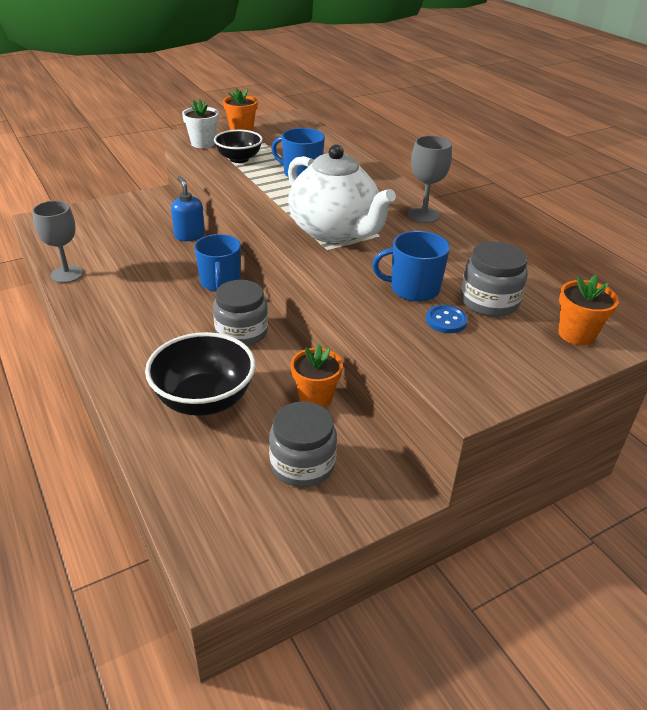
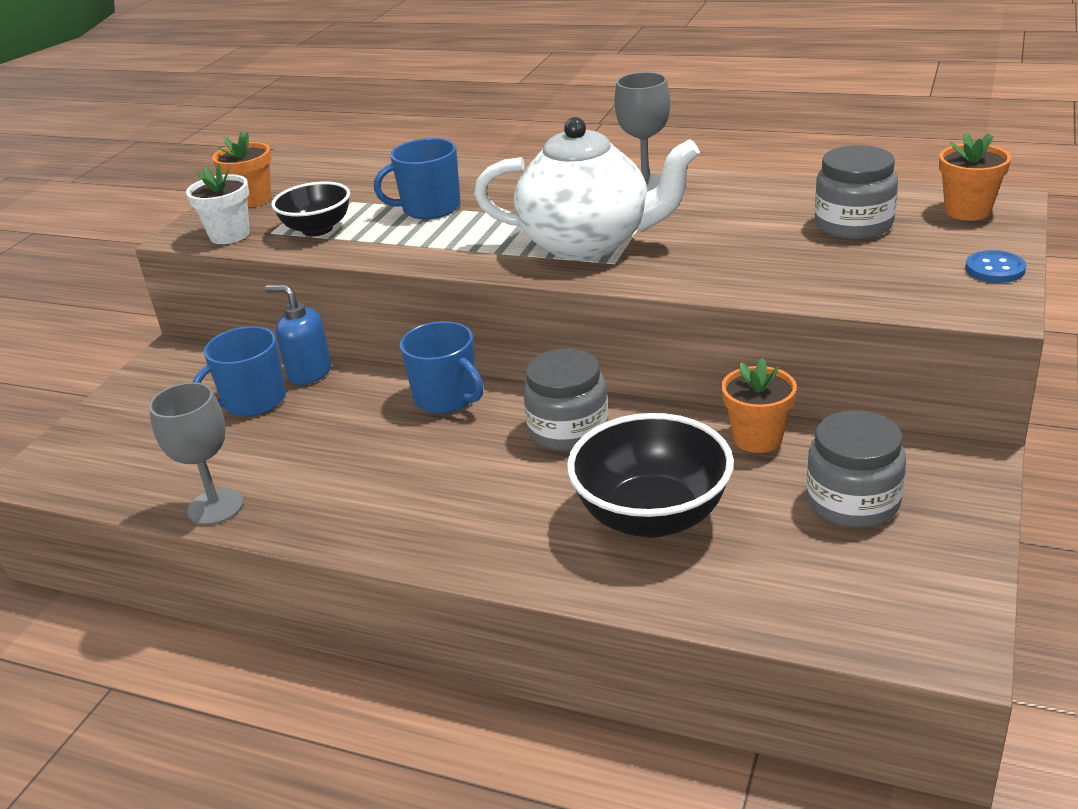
camera: 35 degrees left, 5 degrees down
(413, 289) = (769, 251): blue mug -> blue mug (253, 401)
(446, 320) = (850, 260): blue button -> blue button (995, 269)

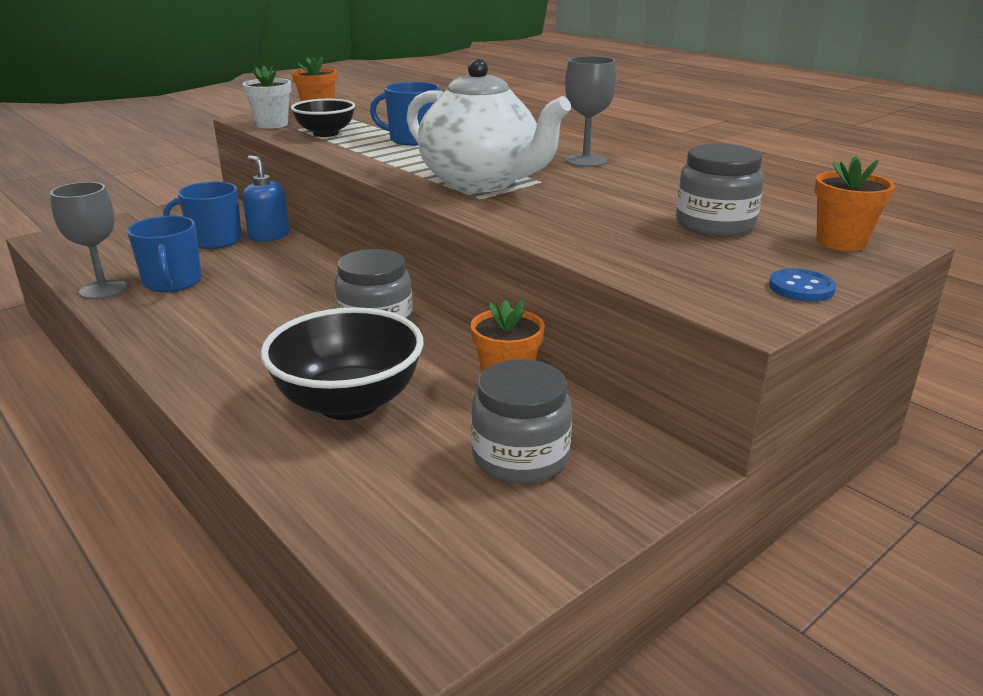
camera: 25 degrees right, 5 degrees down
(447, 398) = (327, 277): blue mug -> blue mug (172, 282)

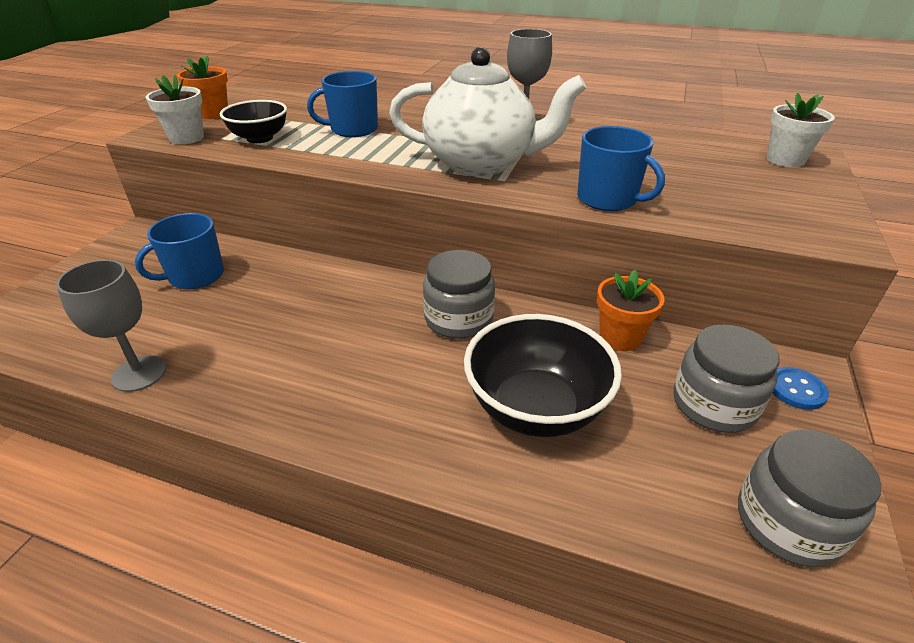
camera: 30 degrees left, 10 degrees up
(172, 282) = (209, 338): blue mug -> blue mug (608, 199)
(269, 236) = (246, 255): blue soap dispenser -> none
(715, 224) = (697, 164): grey jar -> grey jar (788, 522)
(801, 288) = (828, 206): blue button -> blue button (796, 390)
(841, 242) = (785, 160): orange flower pot -> white flower pot

